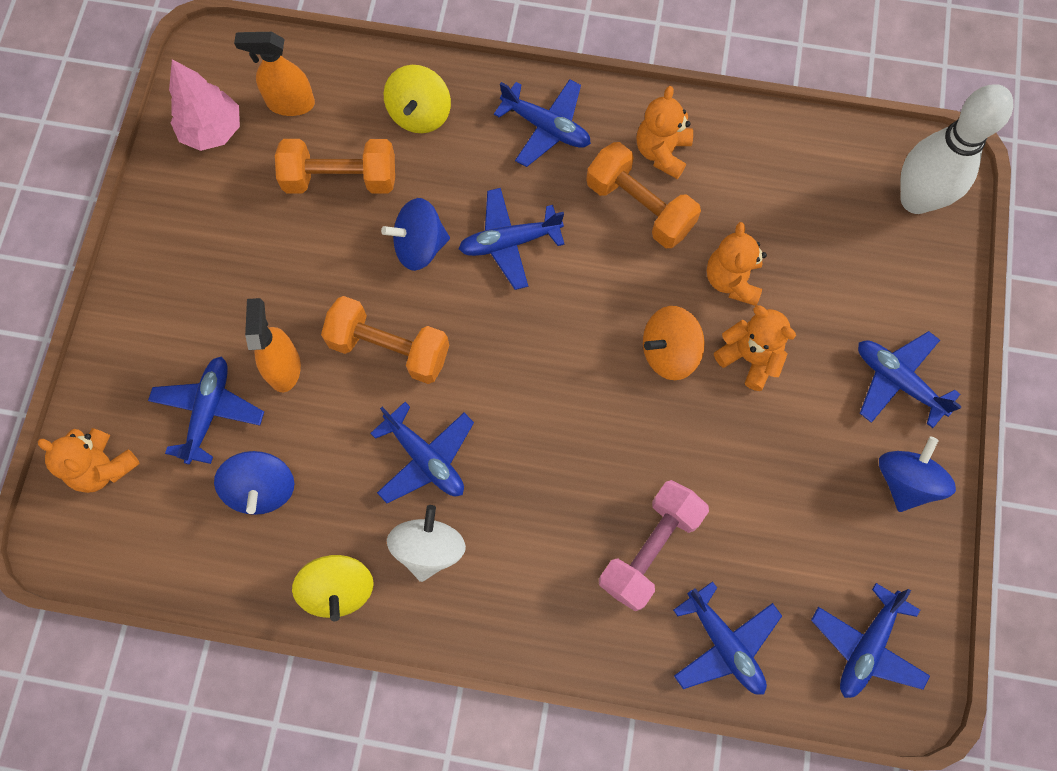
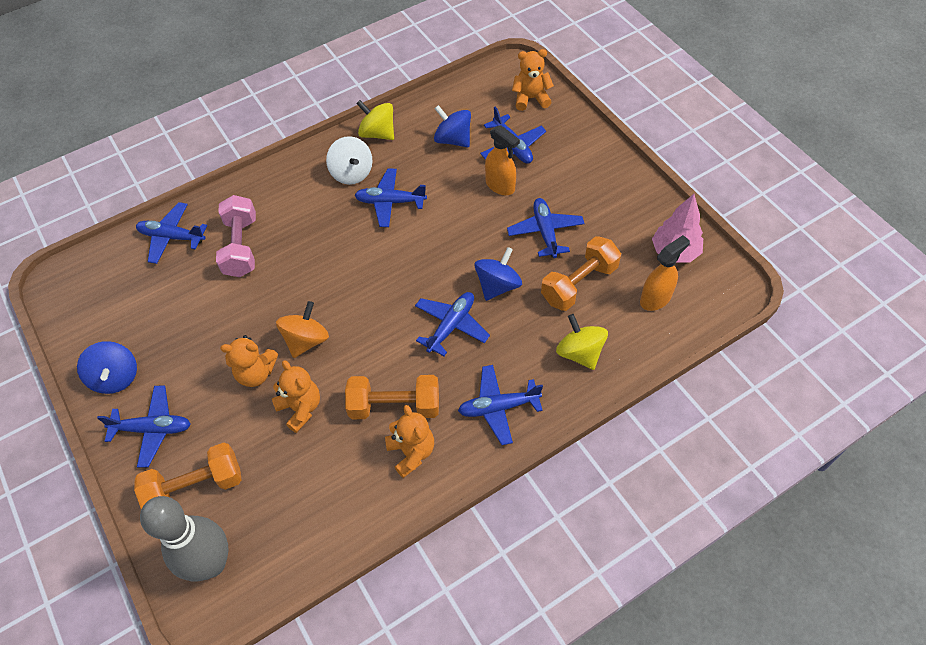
camera: 140 degrees right, 15 degrees down
(389, 349) = (459, 230): orange dumbbell -> orange dumbbell (195, 487)
(866, 646) = (93, 286): blue plane -> blue plane (545, 232)
(916, 199) = (211, 563): white bowling pin -> grey bowling pin

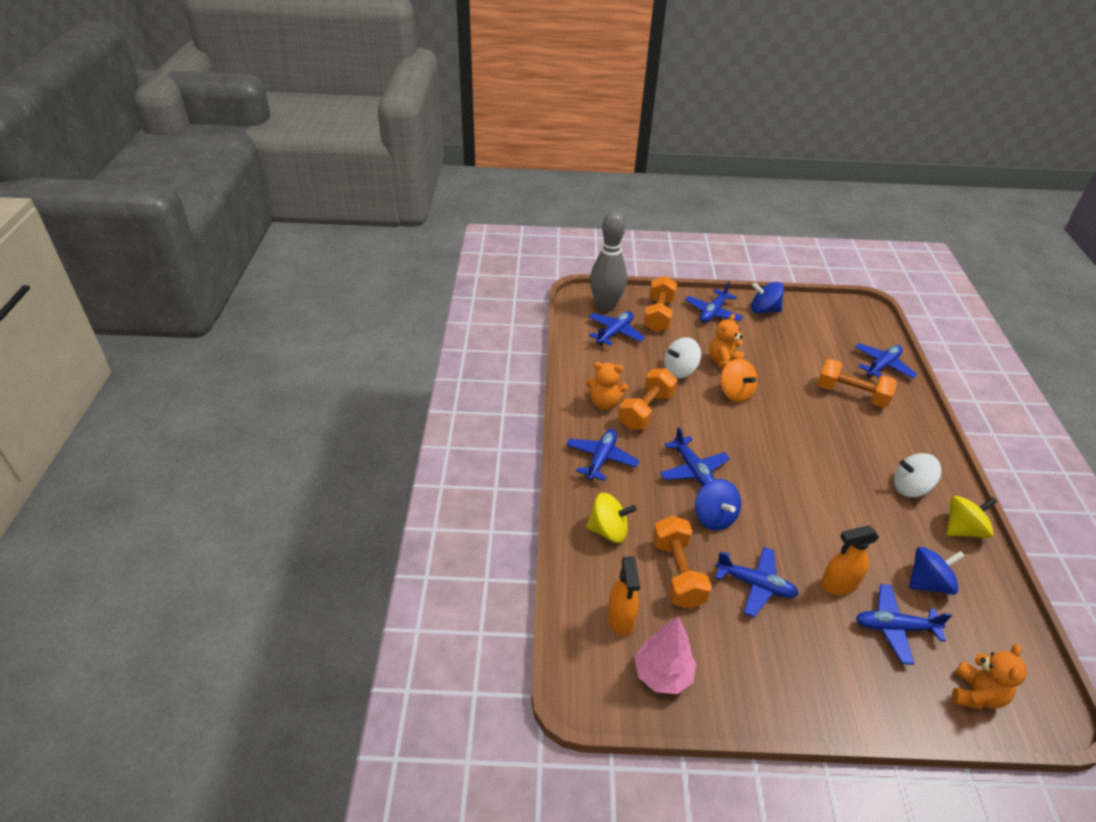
camera: 120 degrees right, 15 degrees down
(241, 247) = (851, 394): pink dumbbell -> orange dumbbell
(300, 408) = (680, 370): orange teddy bear -> white spinning top
(390, 202) = (857, 496): blue plane -> blue plane (615, 333)

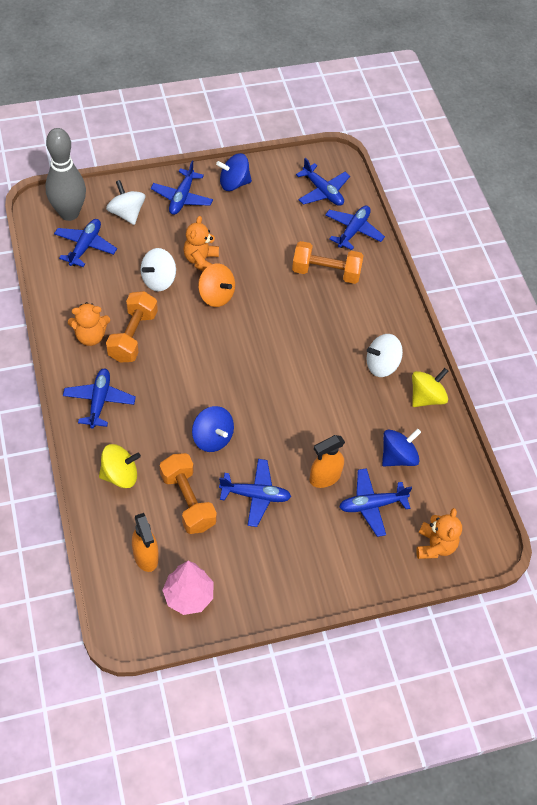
camera: 20 degrees left, 15 degrees up
(658, 315) = (127, 213): orange dumbbell -> white spinning top
(693, 470) = (187, 392): blue plane -> blue plane (322, 191)

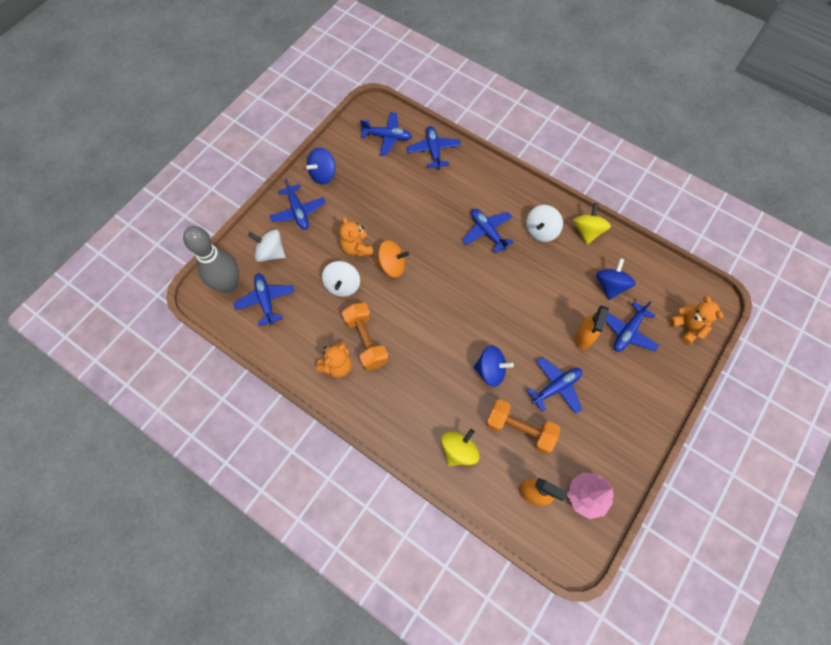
camera: 35 degrees left, 10 degrees up
(99, 401) = (391, 409): blue plane -> blue plane (487, 232)
(326, 272) = (445, 193): orange dumbbell -> none

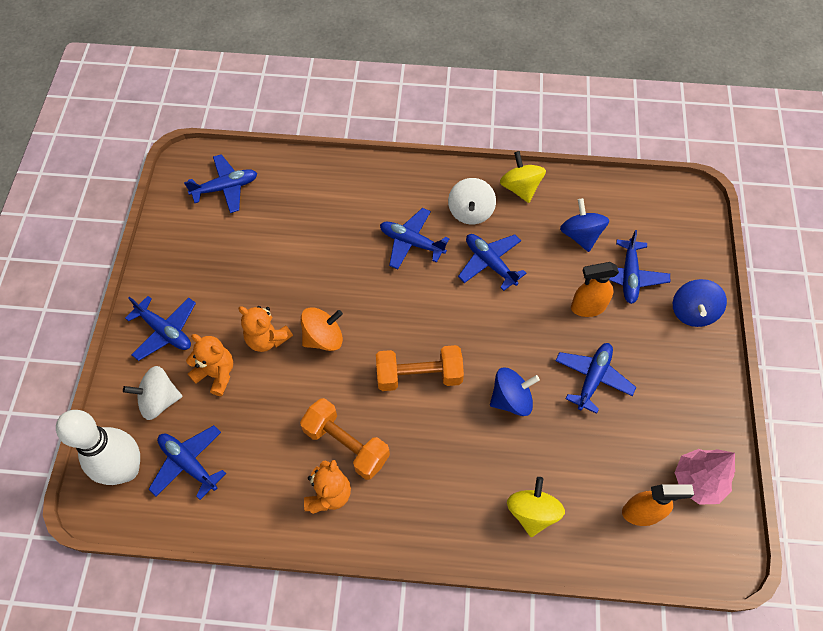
camera: 30 degrees left, 5 degrees down
(229, 285) = (126, 469): grey bowling pin -> white bowling pin
(323, 174) = (171, 270): blue spinning top -> blue spinning top (692, 312)
(342, 285) = (276, 392): white spinning top -> none
(433, 150) = (292, 178): blue plane -> blue plane (490, 263)
(519, 429) = (583, 448): orange dumbbell -> orange dumbbell (419, 375)
(583, 337) = (587, 307): orange spray bottle -> orange spray bottle turned 90 degrees clockwise
(687, 327) = (684, 239): orange teddy bear -> orange teddy bear (216, 374)

